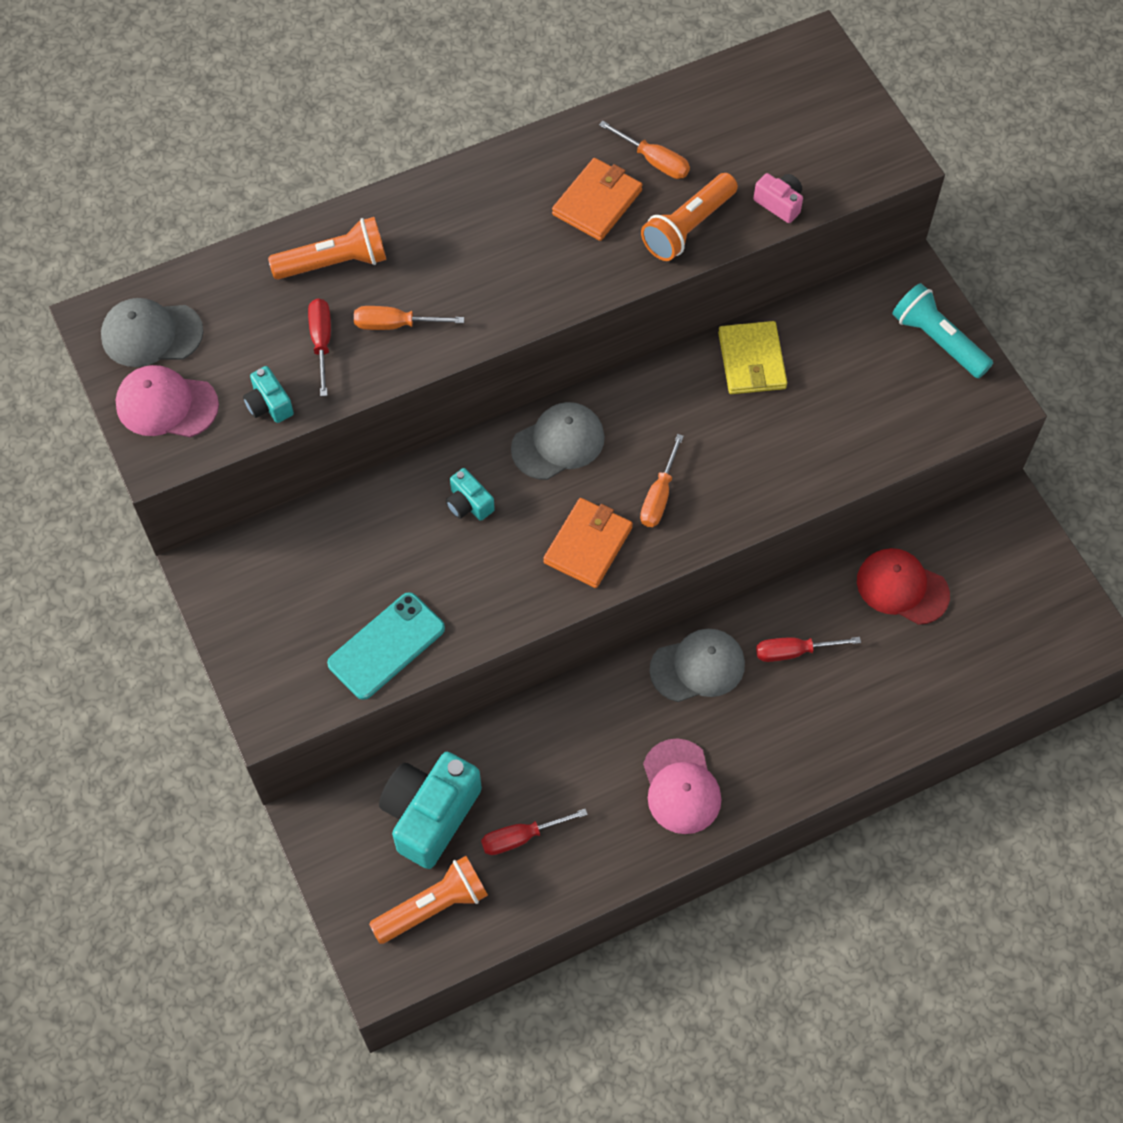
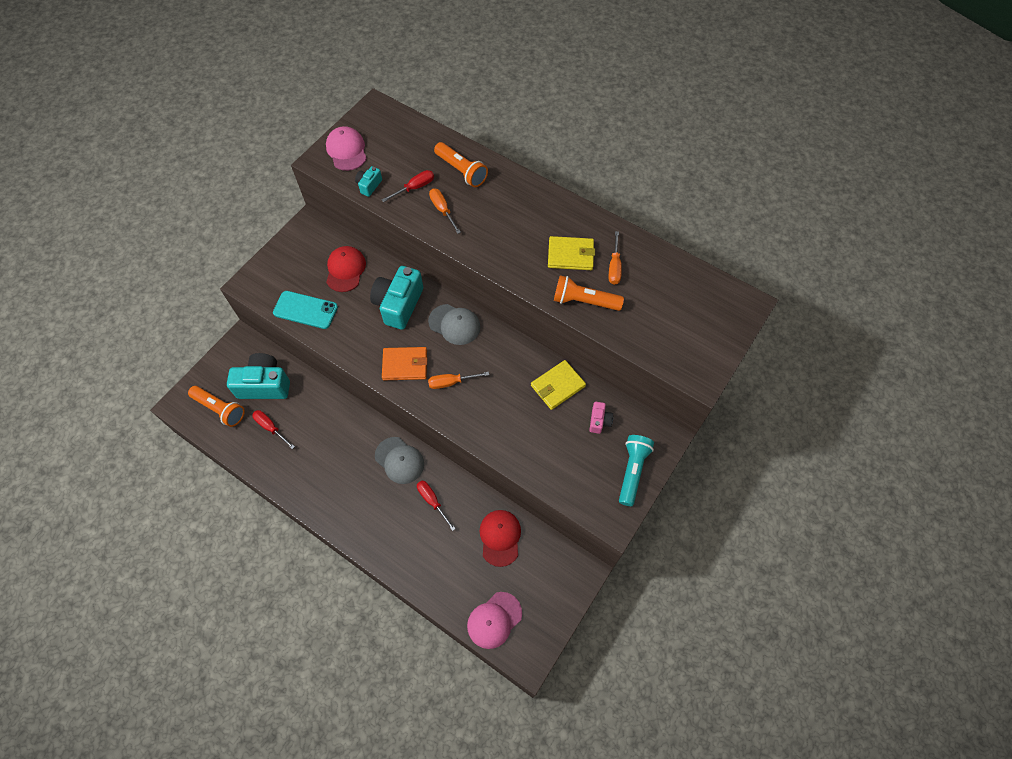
camera: 60 degrees right, 0 degrees up
(151, 334) = (380, 127): grey cap -> none
(345, 552) = (345, 270): none -> red cap
(469, 504) = (398, 305): turquoise camera -> turquoise camera, size x2.10
(597, 202) = (570, 255): orange wallet -> yellow wallet
(681, 787) = (330, 485): pink cap -> pink cap (494, 620)
(779, 203) = (630, 335): pink camera -> pink camera (599, 421)

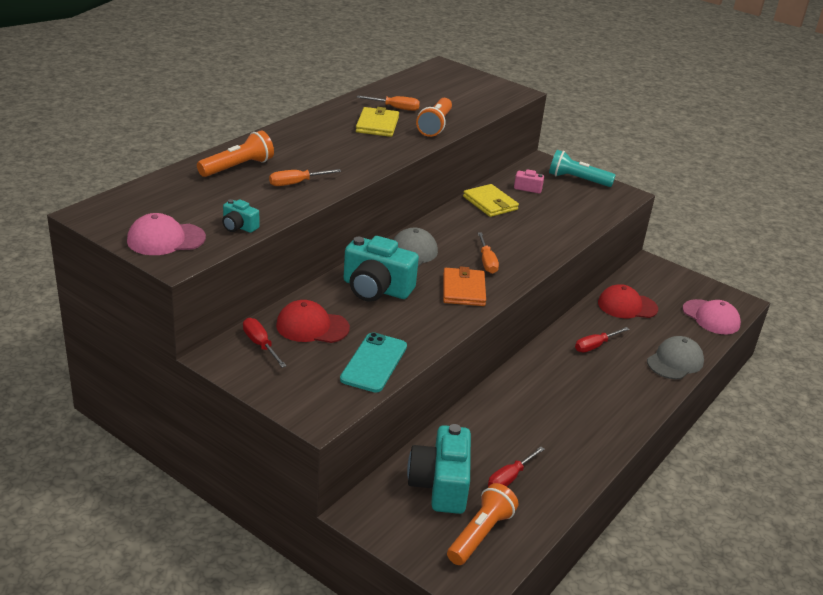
camera: 90 degrees left, 30 degrees down
(399, 460) = (548, 366): grey cap -> grey cap (675, 361)
(415, 188) = (254, 197): red screwdriver -> red screwdriver (260, 345)

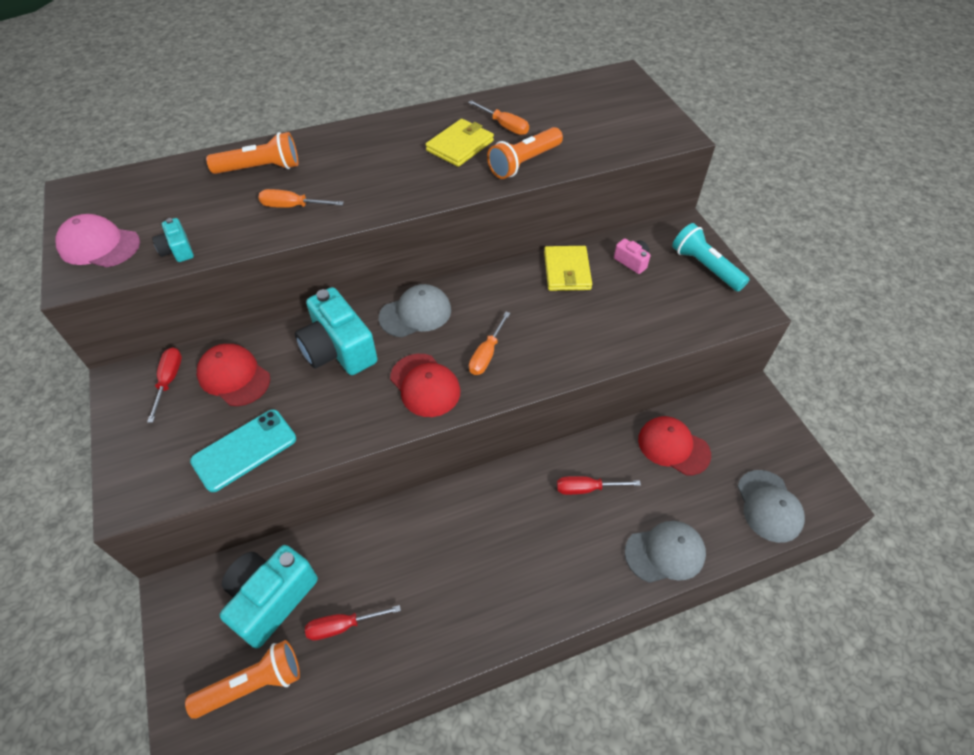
camera: 35 degrees right, 20 degrees up
(463, 290) = (425, 385): orange wallet -> red cap
(711, 317) = (769, 506): pink cap -> grey cap

